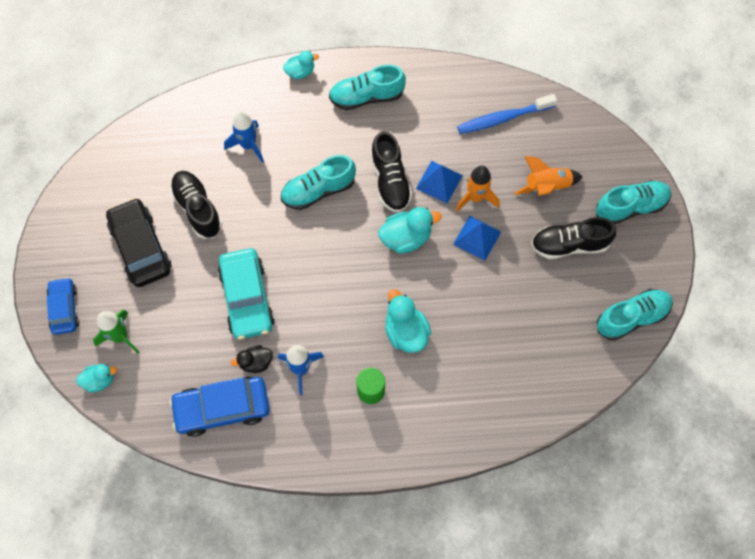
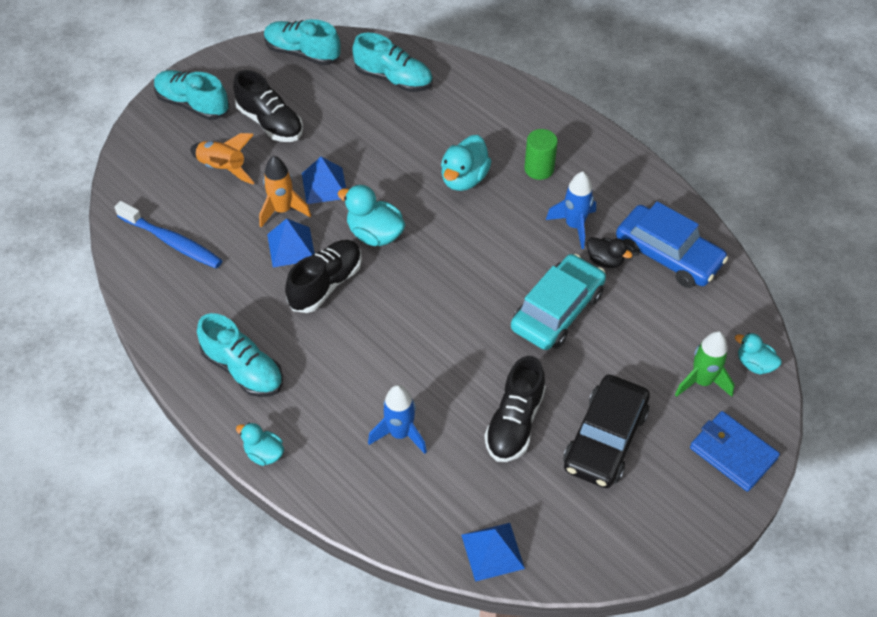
camera: 130 degrees left, 15 degrees down
(64, 309) = (733, 453): blue car -> blue wallet
(138, 137) = (492, 551): none -> blue pyramid
(318, 190) = (392, 334): turquoise shoe -> turquoise shoe (394, 79)

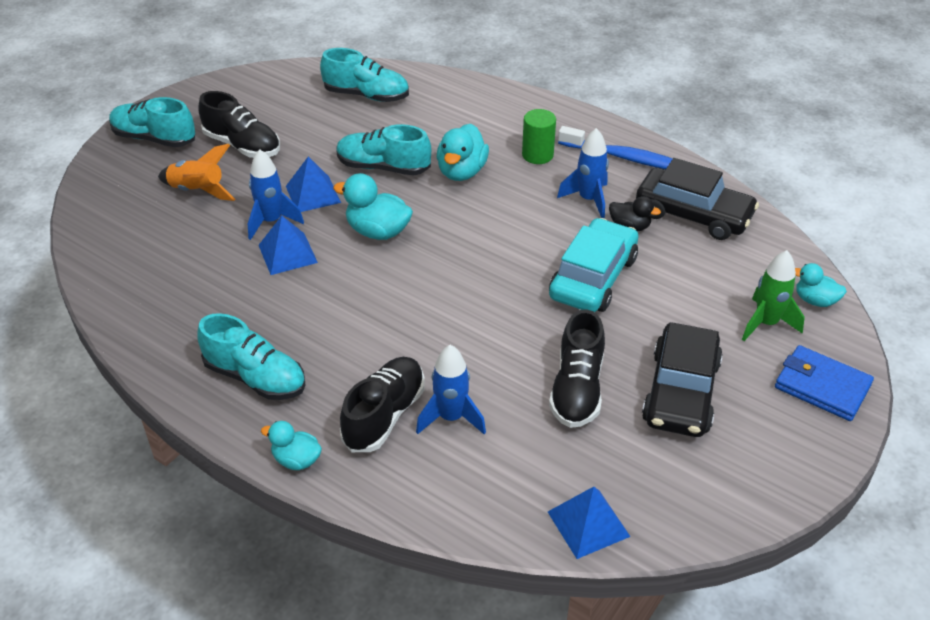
camera: 10 degrees left, 10 degrees down
(172, 242) = (151, 264): blue toothbrush -> blue toothbrush (624, 157)
(282, 210) = (271, 221): orange rocket -> blue rocket
(302, 53) = (265, 83): turquoise shoe -> turquoise shoe (383, 167)
(326, 284) = (334, 283): black shoe -> black shoe (384, 415)
(668, 255) = (693, 214): blue car -> black car

